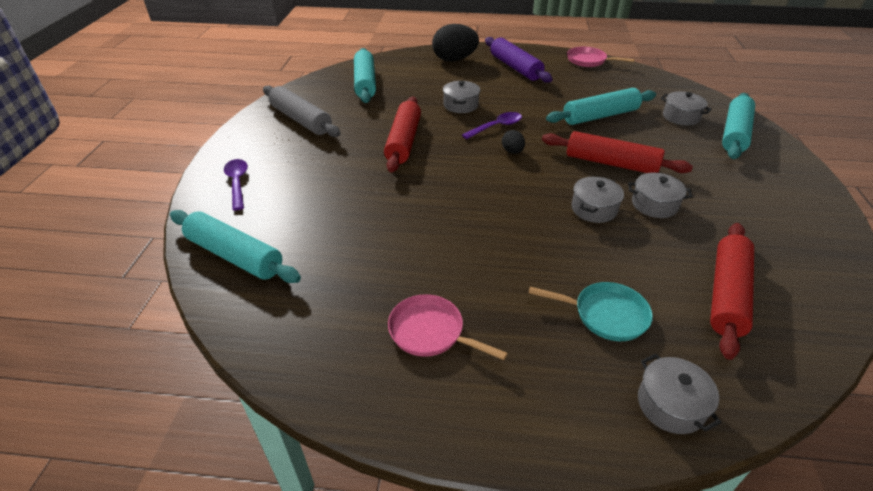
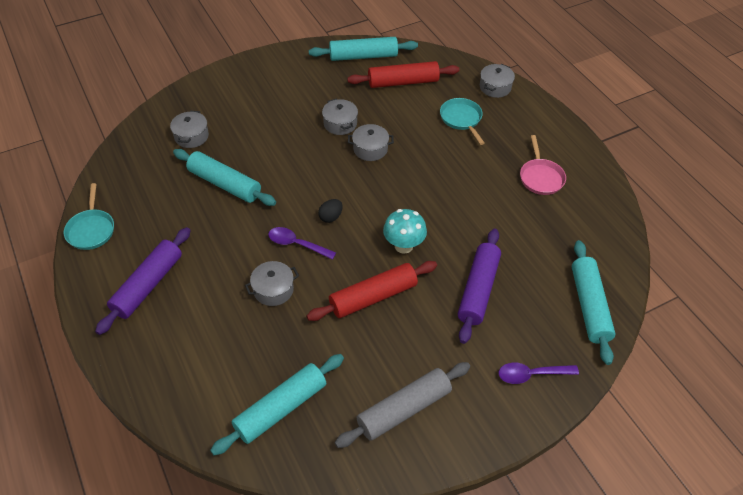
camera: 125 degrees left, 10 degrees up
(237, 183) = (531, 374): purple spoon -> purple spoon turned 45 degrees clockwise
(301, 120) = (404, 409): grey rolling pin -> grey rolling pin turned 45 degrees clockwise
(343, 195) = (478, 290): none -> purple rolling pin
(438, 176) = (403, 246): none -> turquoise mushroom
(454, 60) = (157, 354): black egg -> none
(589, 61) = (91, 229): pink pan -> turquoise pan
(611, 163) = (302, 156): red rolling pin -> none
(734, 133) = (202, 104): turquoise rolling pin -> turquoise rolling pin (363, 56)

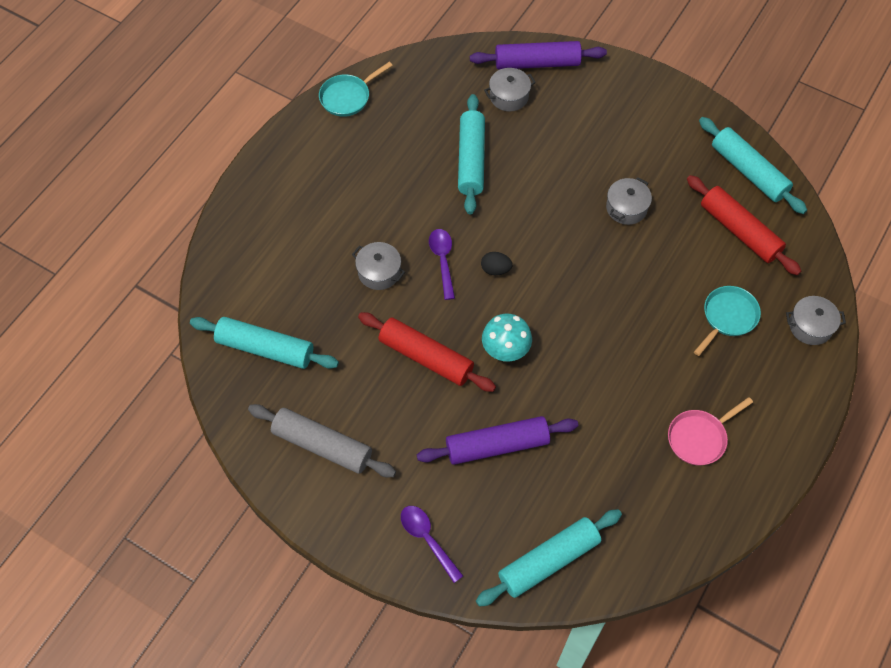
camera: 60 degrees right, 10 degrees up
(148, 285) = (320, 176): purple rolling pin -> purple rolling pin (537, 63)
(370, 149) = (612, 254): grey pot -> none

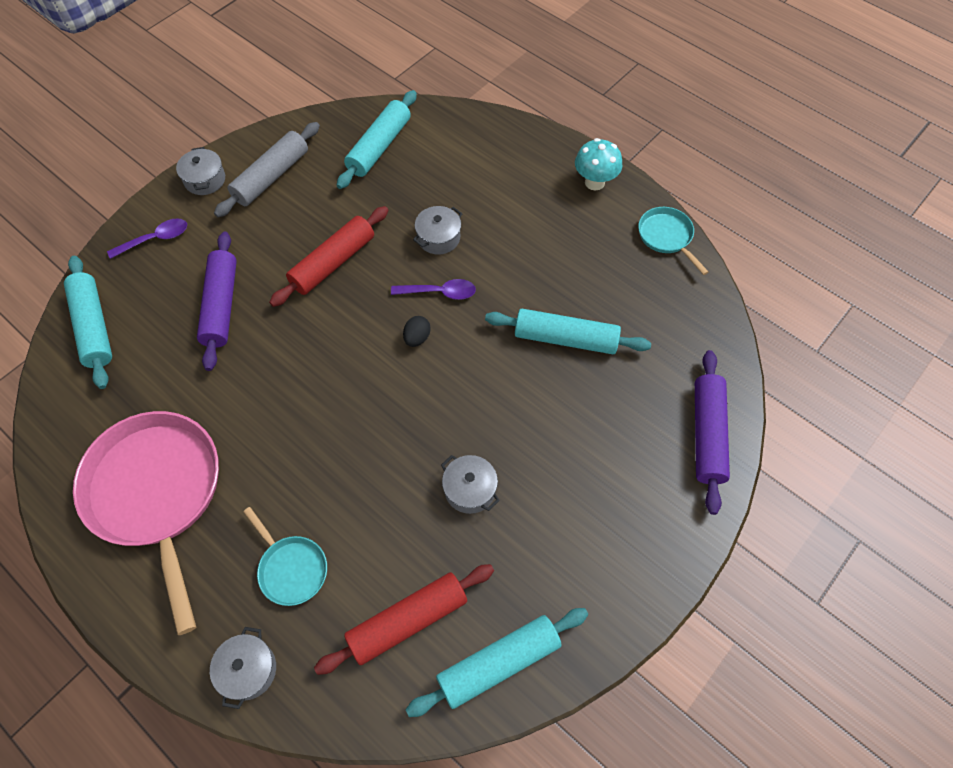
camera: 100 degrees right, 0 degrees up
(505, 351) = (318, 330): turquoise mushroom -> turquoise mushroom (594, 182)
(509, 96) = (655, 393): grey pot -> grey pot (205, 180)
(699, 438) = (157, 494): pink pan -> pink pan, size x2.14

